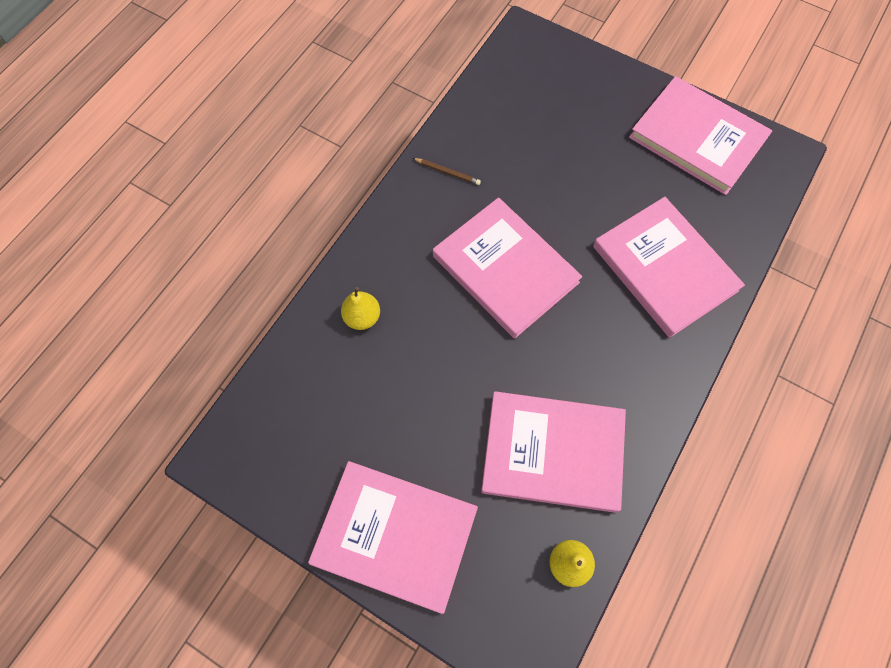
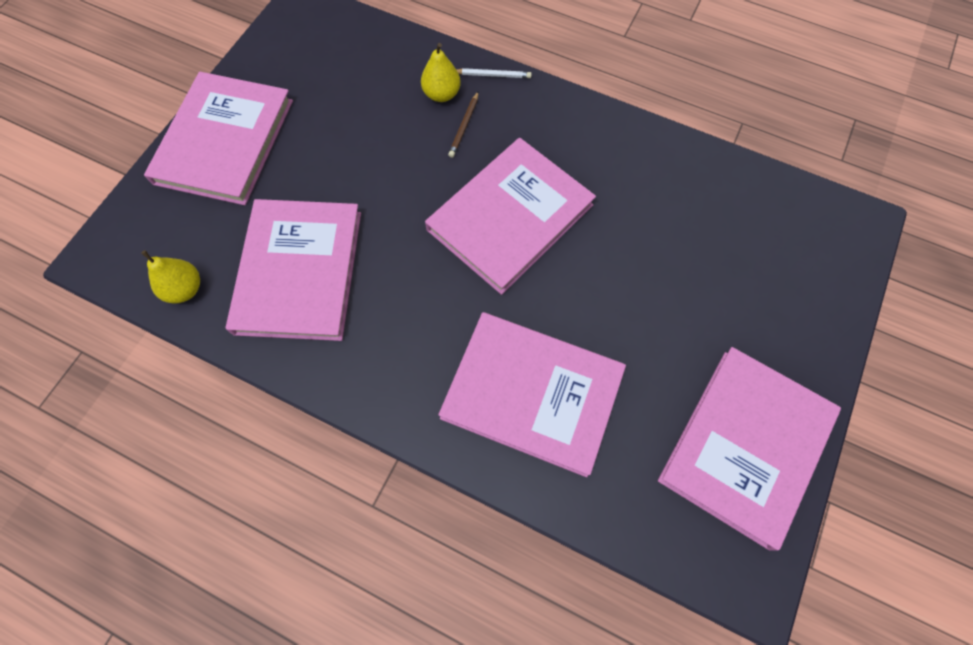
camera: 85 degrees right, 0 degrees up
(345, 270) = (493, 75): none -> white pencil
(447, 172) = (627, 153): brown pencil -> brown pencil (464, 126)
(664, 268) = (532, 394): pink book -> pink book turned 60 degrees clockwise

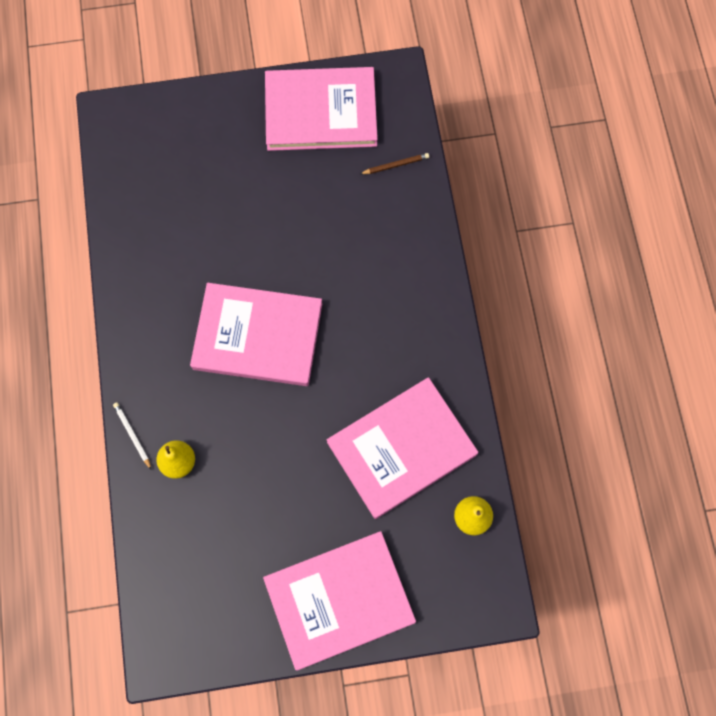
camera: 125 degrees left, 5 degrees up
(464, 126) = (199, 422): brown pencil -> brown pencil (395, 165)
(532, 394) = (375, 243): pink book -> none

